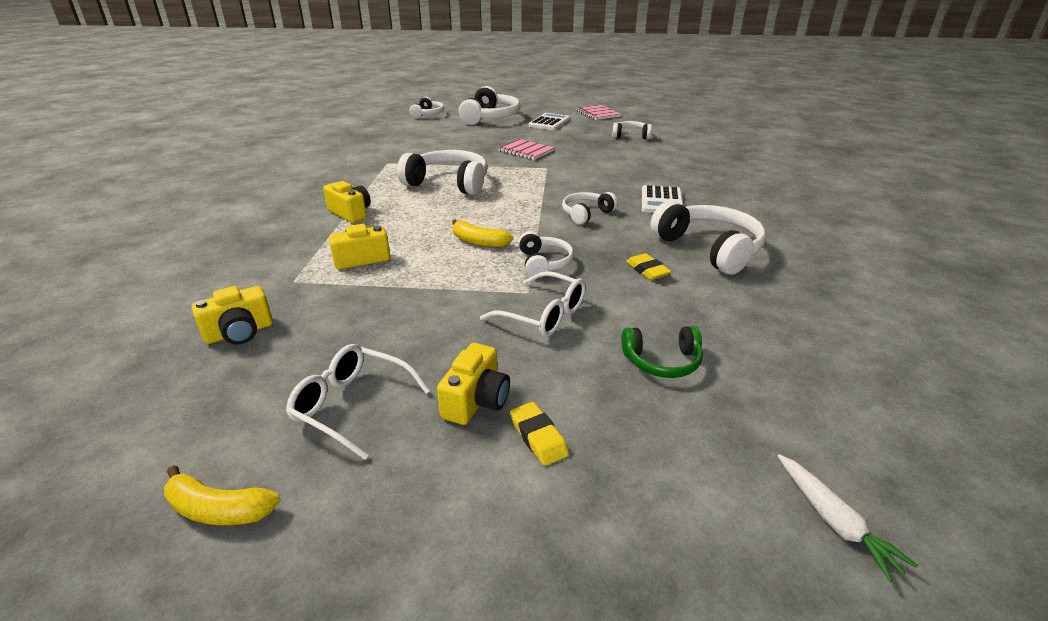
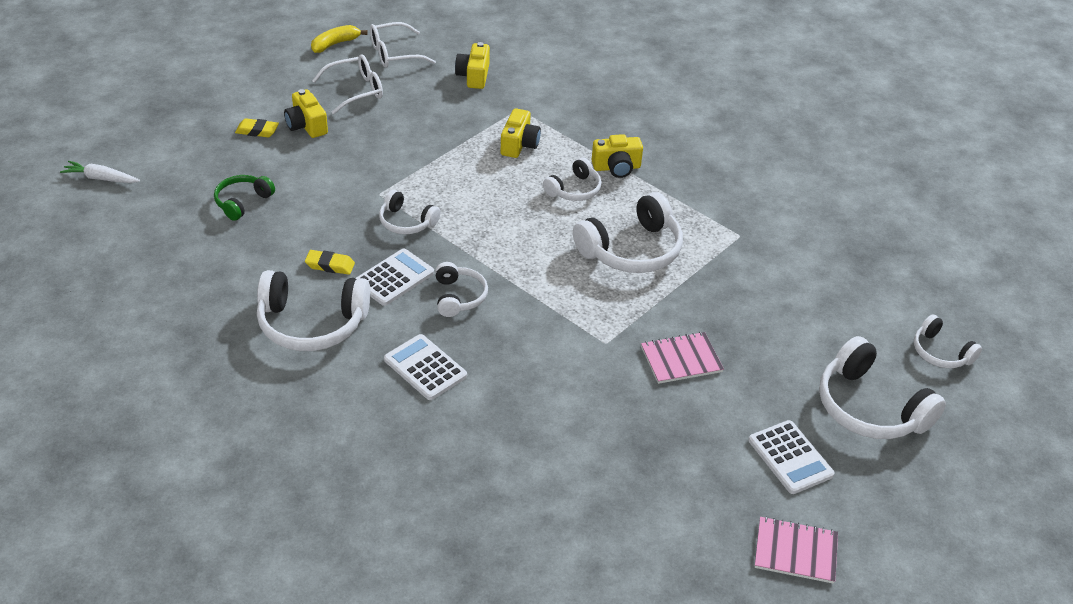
camera: 125 degrees right, 10 degrees up
(479, 242) = (480, 208): yellow banana -> none
(544, 315) = (344, 185): white glasses -> white glasses (394, 54)
(611, 241) = (394, 278): none -> white calculator
(631, 136) = (646, 504): white headphones -> white headphones (574, 190)

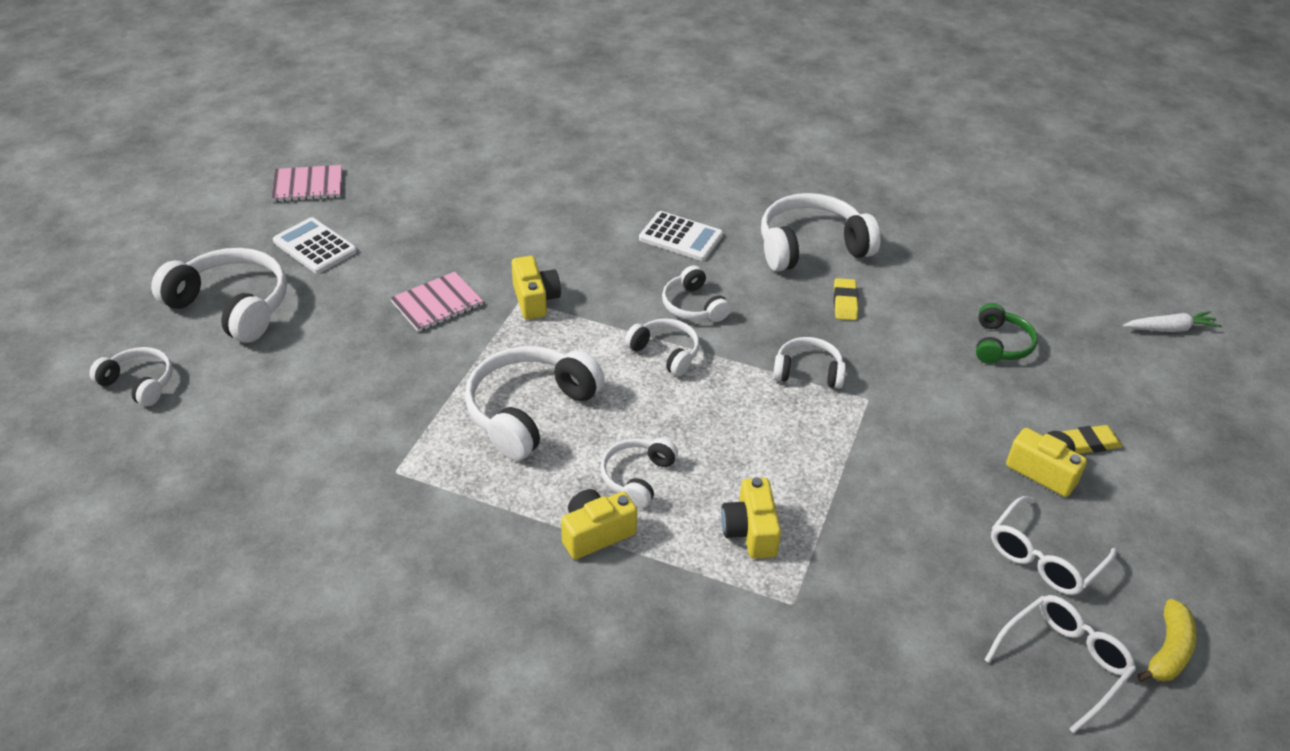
camera: 160 degrees right, 0 degrees up
(330, 265) = (845, 303): yellow eraser -> yellow eraser turned 75 degrees counterclockwise
(394, 278) = (771, 307): white calculator -> none
(473, 76) = (905, 654): yellow camera -> yellow camera (535, 299)
(506, 265) = (665, 353): none -> white headphones

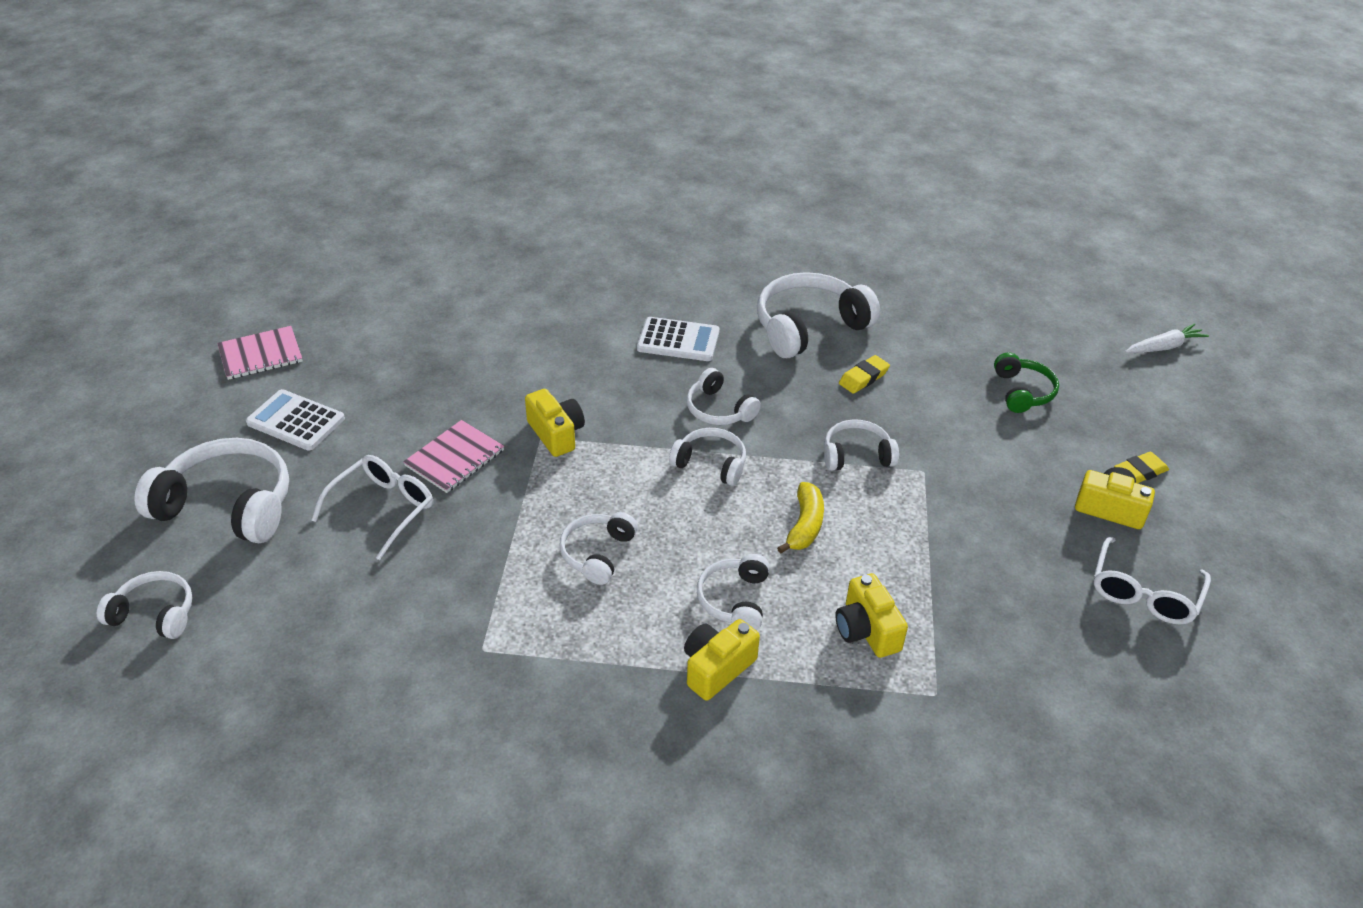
camera: 15 degrees left, 0 degrees up
(529, 411) = (597, 553): white headphones -> white headphones, size x0.56
(845, 303) = (863, 378): yellow eraser -> yellow eraser turned 60 degrees clockwise
(1064, 662) = (1201, 691): white glasses -> white glasses (383, 509)
(1168, 651) = (1285, 657): yellow banana -> yellow banana (804, 525)

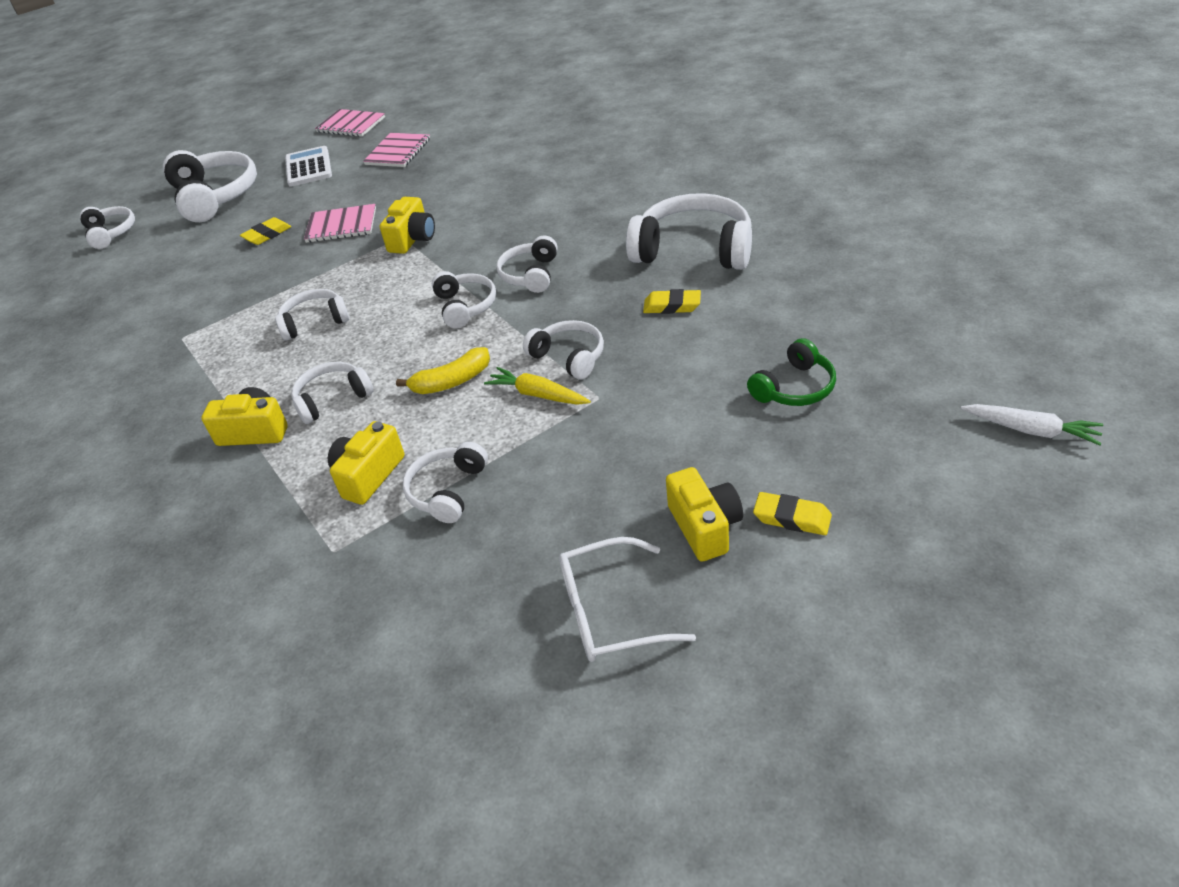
camera: 55 degrees right, 0 degrees up
(379, 360) = (398, 152): none -> pink notebook
(383, 509) = (267, 235): white glasses -> yellow eraser
(678, 340) = (583, 216): white calculator -> none
(881, 495) = (538, 395): none -> yellow carrot
(937, 599) = (447, 491): none -> white headphones

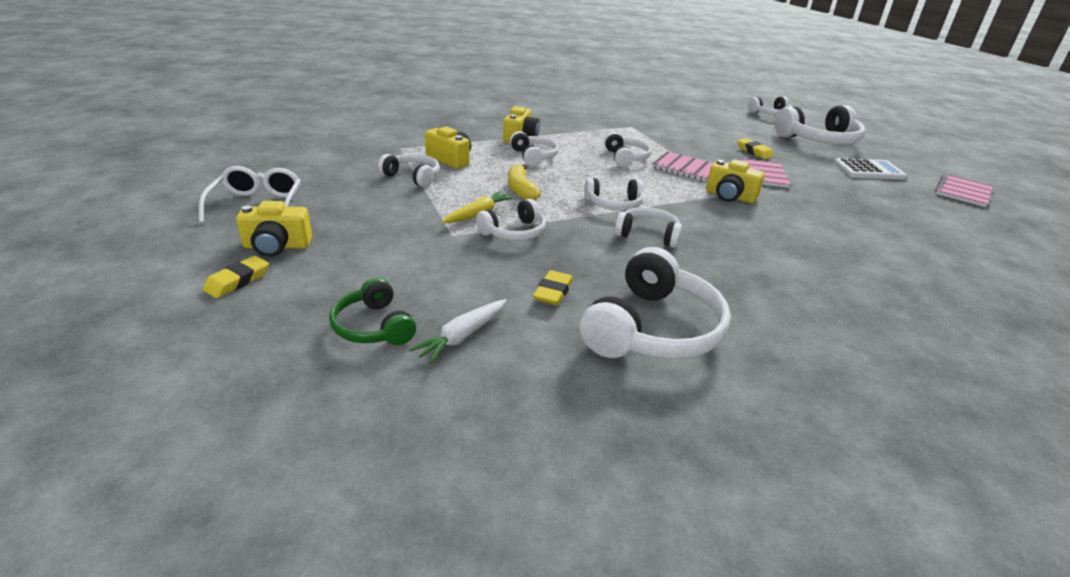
camera: 95 degrees right, 10 degrees down
(398, 152) = (903, 206): pink notebook -> pink notebook (684, 168)
(1031, 430) = (138, 468): white carrot -> white carrot (462, 336)

